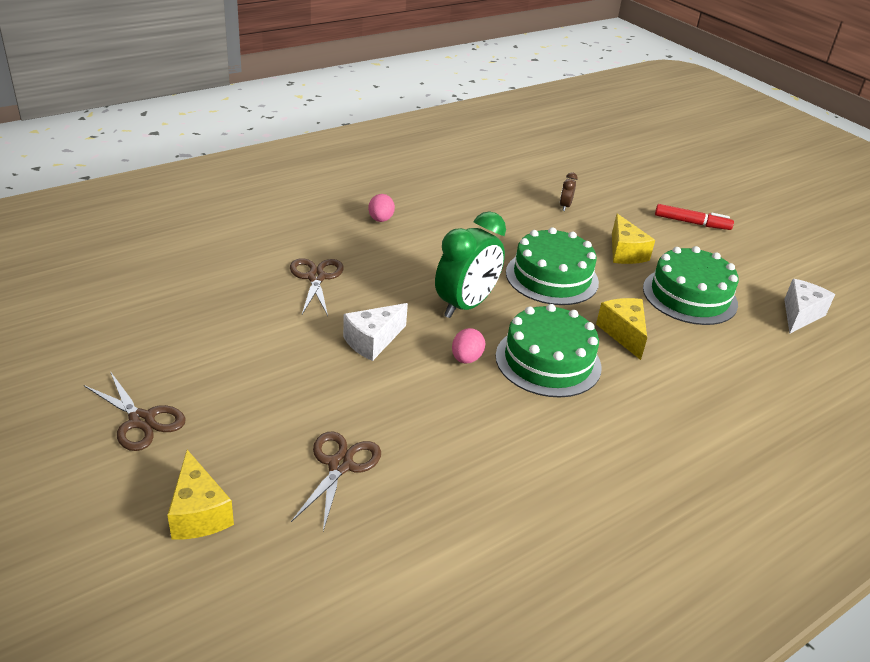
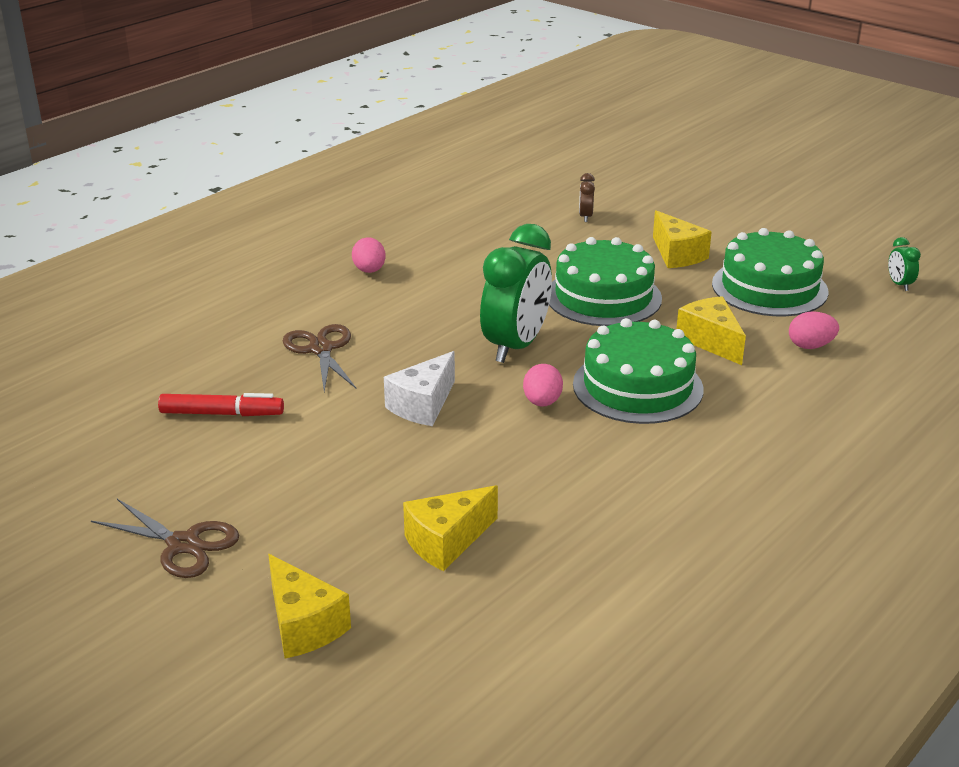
camera: 10 degrees left, 5 degrees down
(340, 465) = (446, 542): brown scissors -> yellow cheese
(692, 223) = (740, 209): red marker -> red marker (222, 414)
(704, 355) = (810, 346): none -> pink egg
(800, 315) = (899, 285): white cheese -> green clock

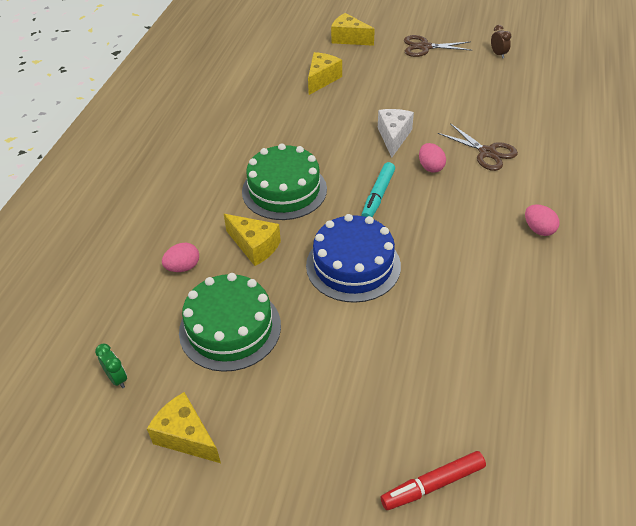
camera: 155 degrees right, 15 degrees up
(222, 414) = (485, 99): red marker -> red marker (432, 484)
(516, 346) = (378, 196): green clock -> turquoise marker
(542, 402) = (332, 160): pink egg -> pink egg (430, 167)
(585, 217) = (440, 378): brown clock -> brown clock (498, 54)
(603, 297) = (353, 265): green cake -> blue cake
(677, 255) = (325, 347): yellow cheese -> yellow cheese (186, 436)

